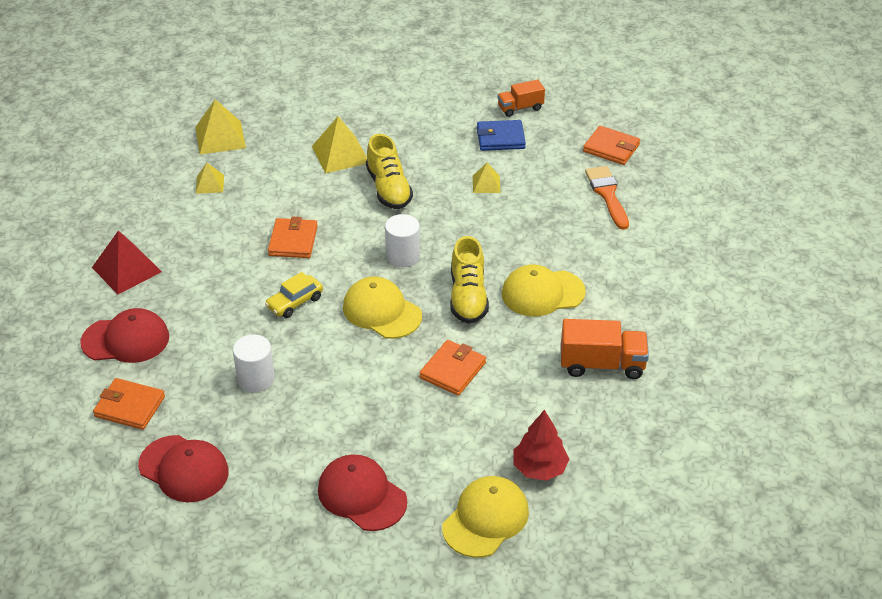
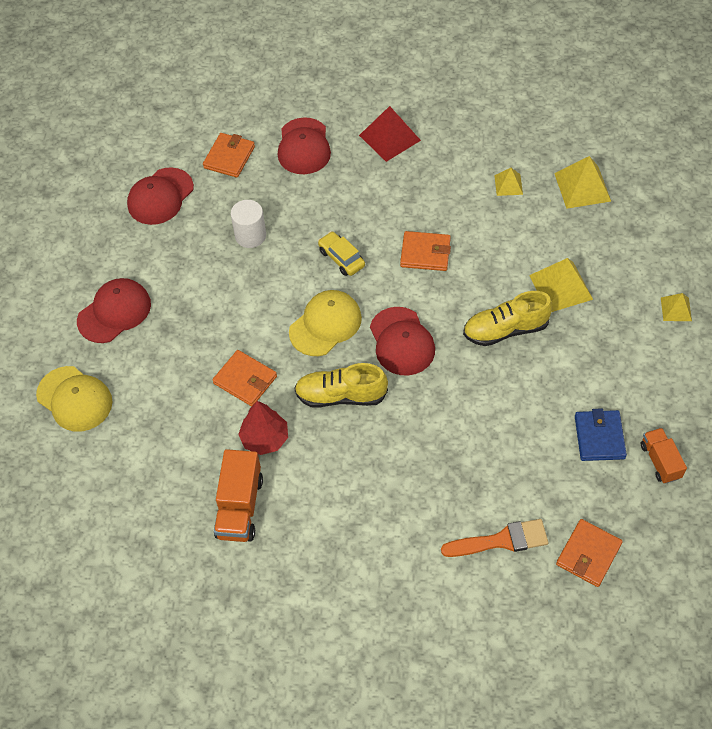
camera: 95 degrees right, 15 degrees up
(403, 256) = (402, 341): white cylinder -> red cap
(486, 184) = (516, 419): yellow pyramid -> yellow pyramid (676, 309)
(539, 468) = (121, 443): red tree -> red tree (265, 438)
(542, 293) = (343, 462): yellow cap -> none

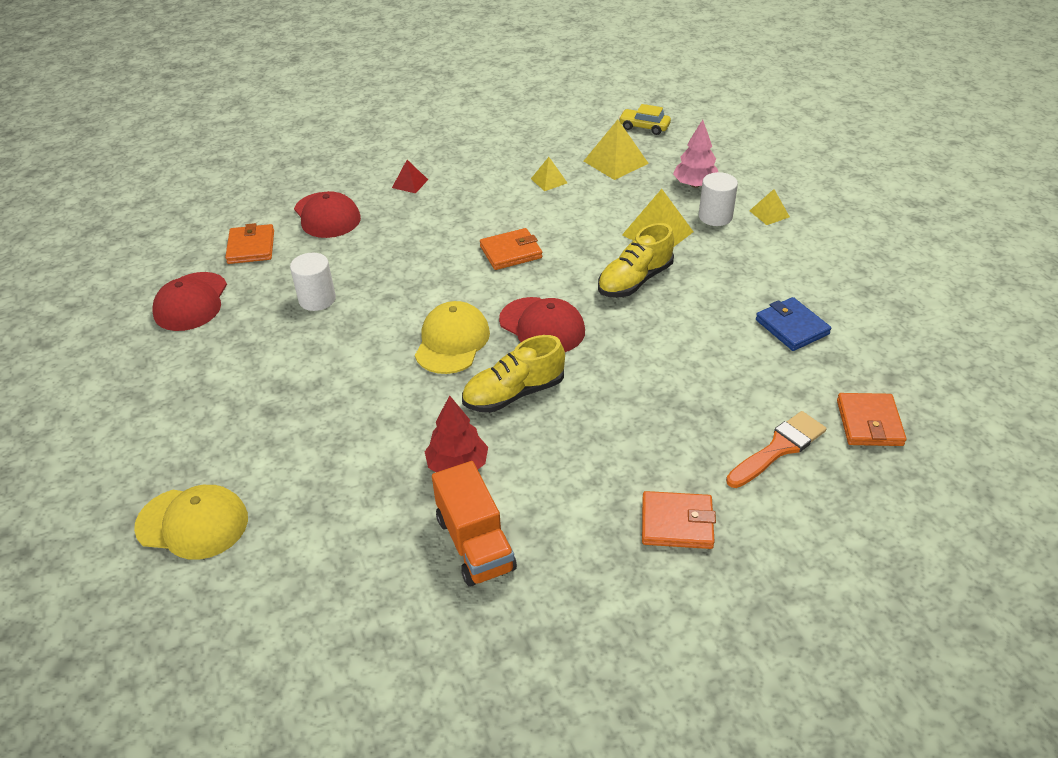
camera: 30 degrees left, 15 degrees down
(114, 312) = (196, 420): red cap -> none
(245, 380) = (397, 421): orange wallet -> orange wallet (677, 523)
(341, 258) = (429, 284): yellow car -> yellow car (644, 127)
(389, 137) = (410, 183): red pyramid -> red pyramid, size x0.57
(625, 291) = (715, 216): none -> white cylinder
(634, 245) = (695, 185): none -> pink tree
(660, 461) = (860, 323): orange truck -> none

